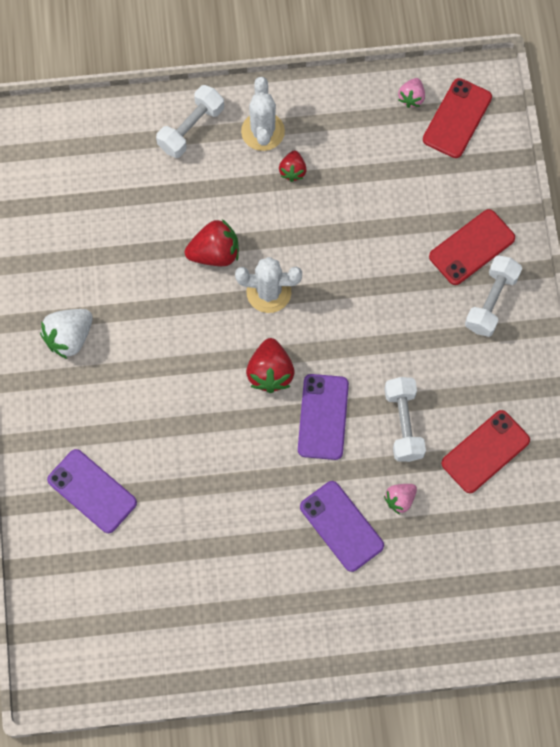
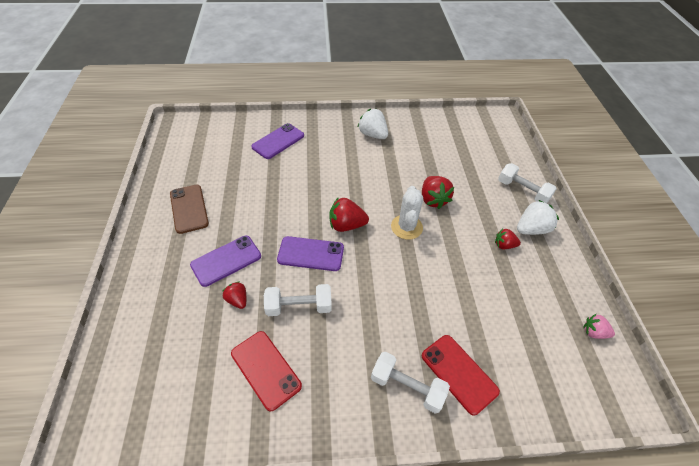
camera: 90 degrees right, 20 degrees down
(251, 600) = (189, 209): none -> brown phone
(263, 131) = (531, 229): white cactus -> white strawberry
(400, 500) = (237, 300): pink strawberry -> red strawberry
(457, 118) = (586, 370): red phone -> none

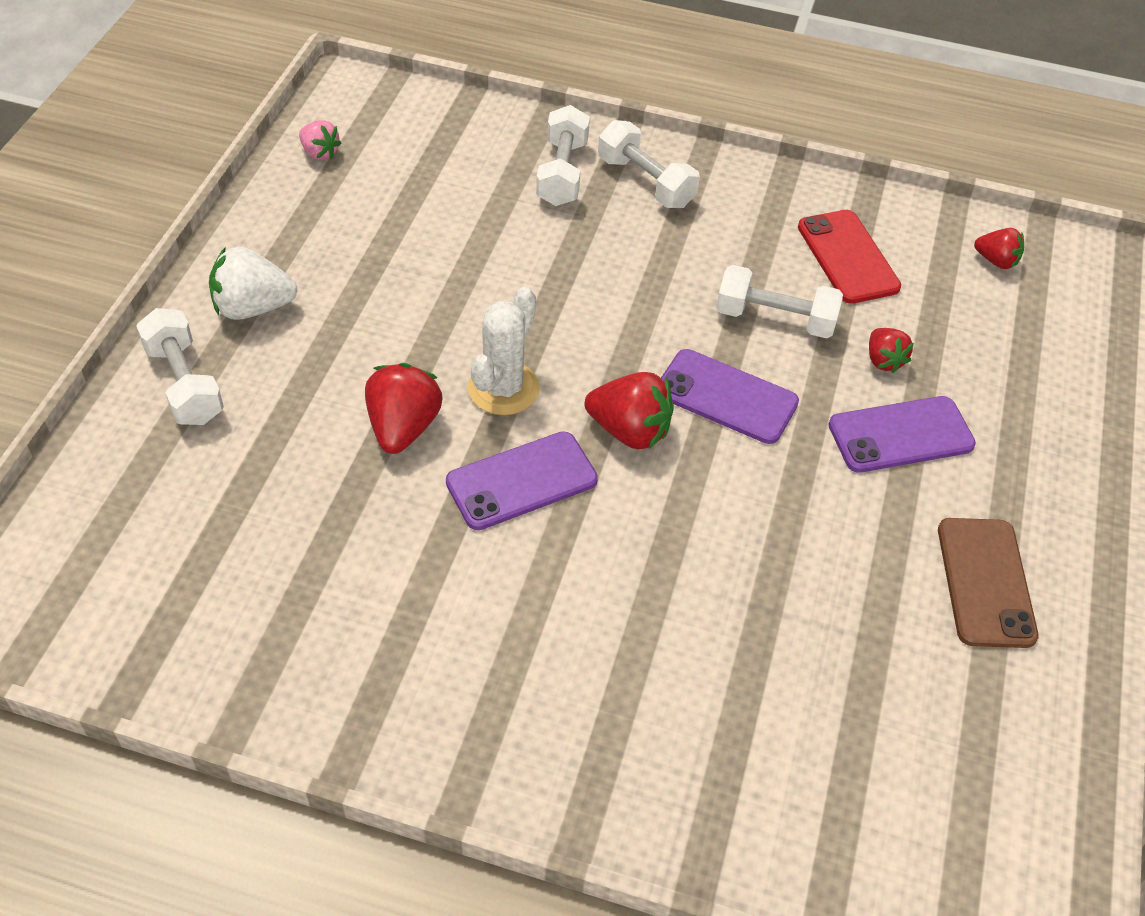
camera: 160 degrees left, 0 degrees up
(278, 141) = (722, 739): purple phone -> purple phone (521, 481)
(372, 135) = (429, 672): white strawberry -> none
(459, 373) = (562, 173): red phone -> white dumbbell
(504, 245) = (336, 298): red strawberry -> red strawberry (996, 261)

